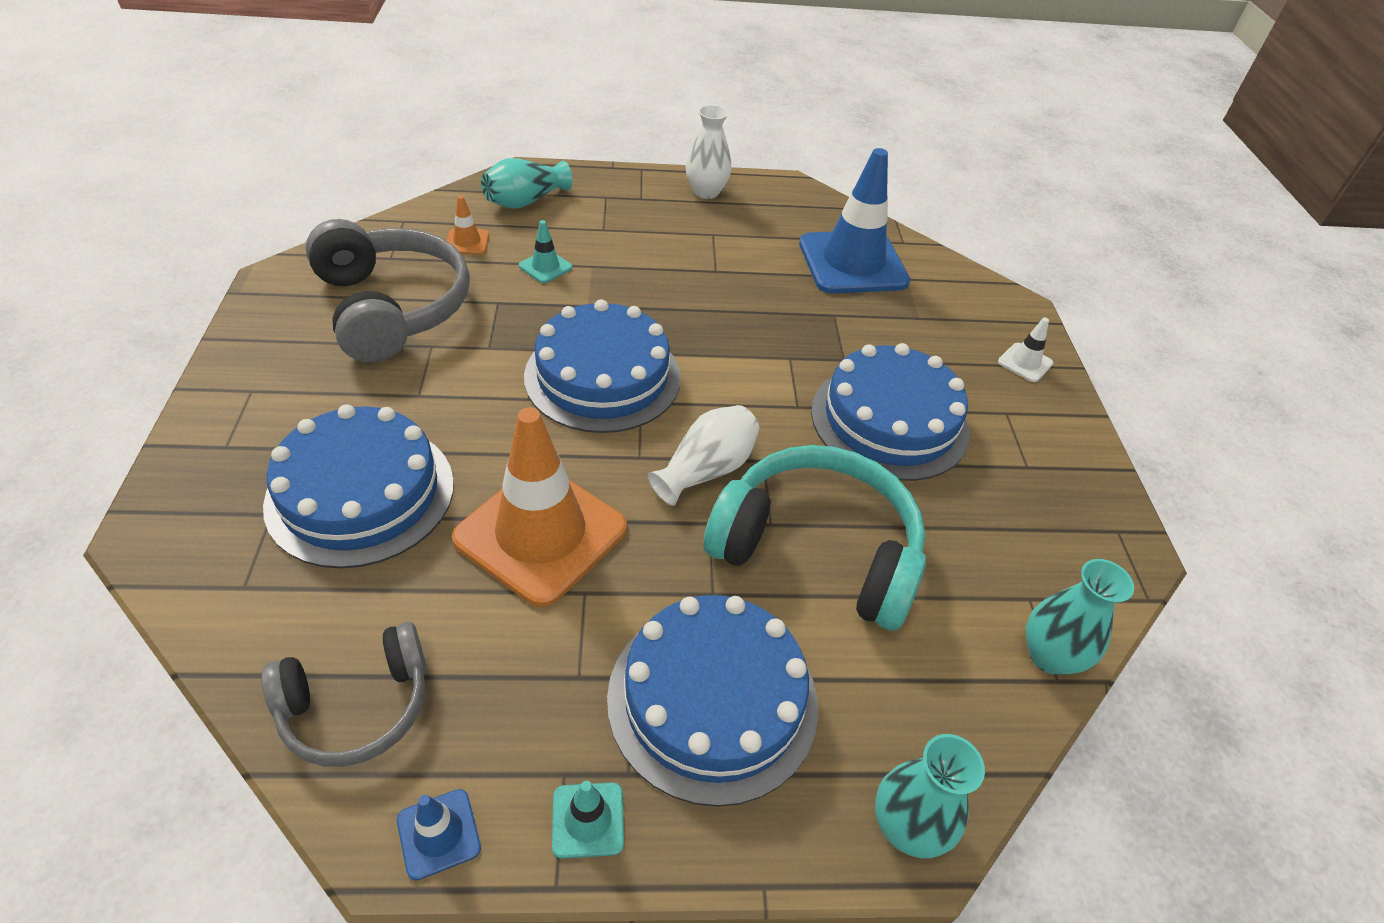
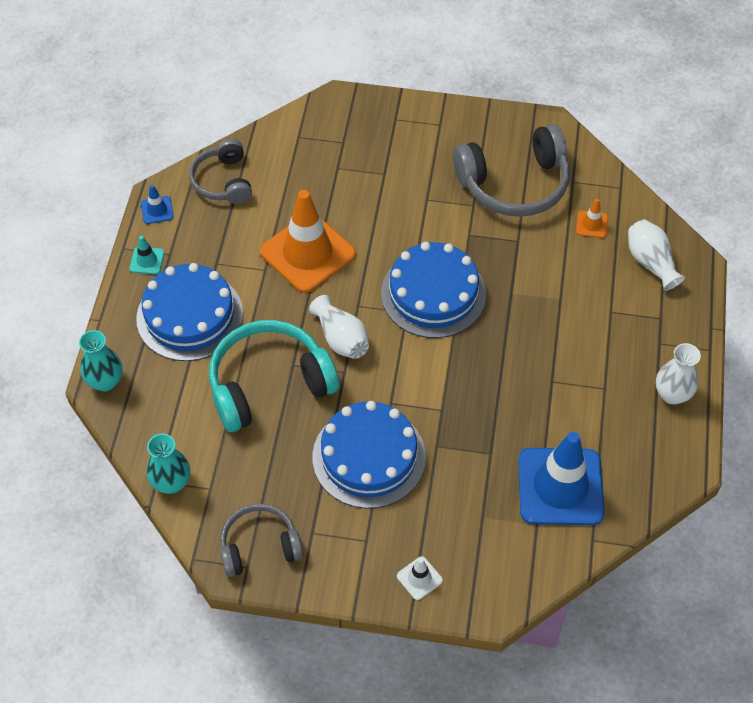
camera: 105 degrees right, 10 degrees up
(361, 493) = (351, 176): blue cake -> none
(525, 201) = (650, 262): turquoise vase -> white vase
(545, 267) = (559, 270): turquoise traffic cone -> none
(817, 550) = (269, 384): turquoise headphones -> turquoise headphones turned 150 degrees counterclockwise
(1081, 521) = (259, 546): none -> grey headphones

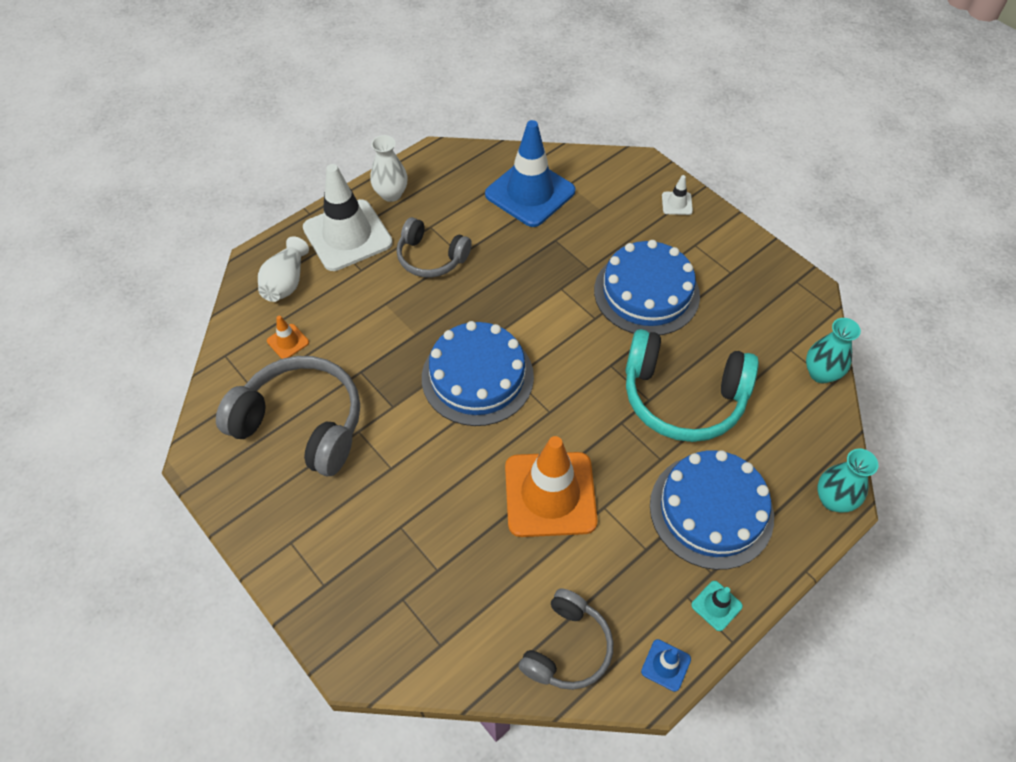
camera: 140 degrees left, 0 degrees up
(259, 546) = (777, 288): grey headphones -> grey headphones (431, 257)
(341, 338) = (589, 393): white vase -> none
(657, 331) = (347, 235): none -> white traffic cone

